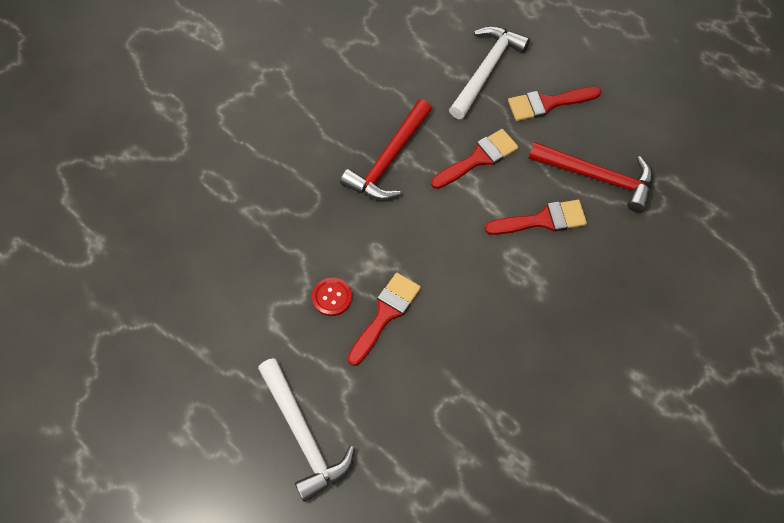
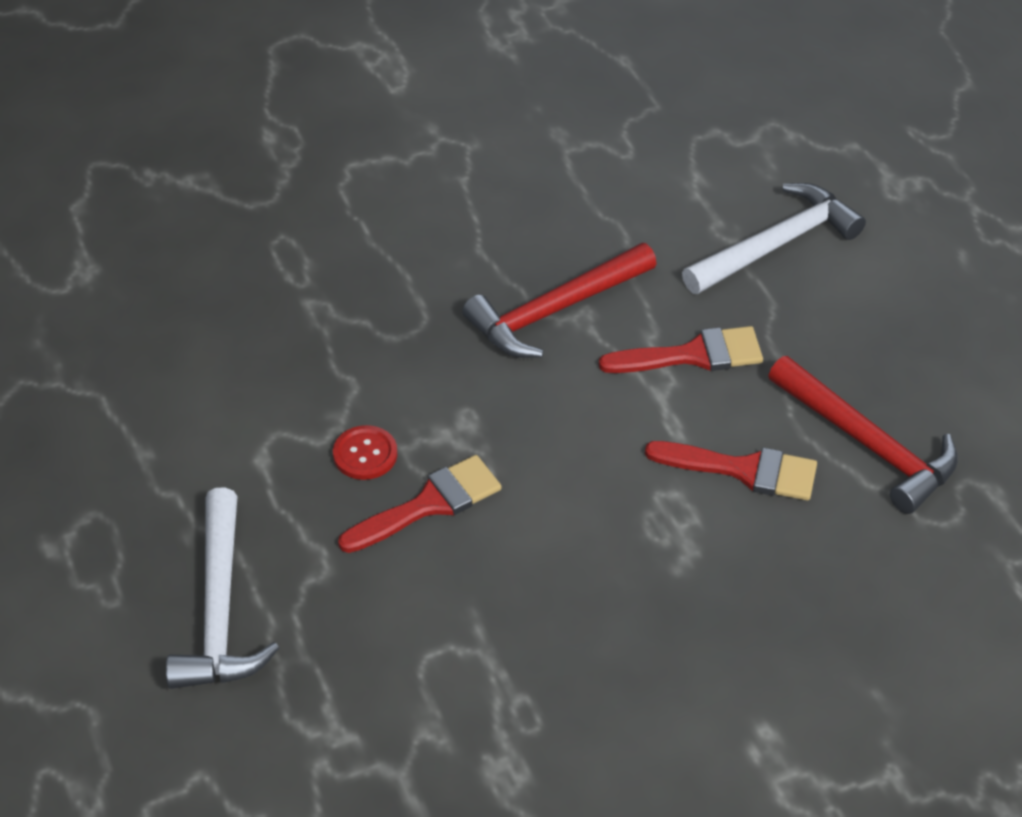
camera: 25 degrees right, 15 degrees down
(547, 103) = (847, 319): red brush -> none

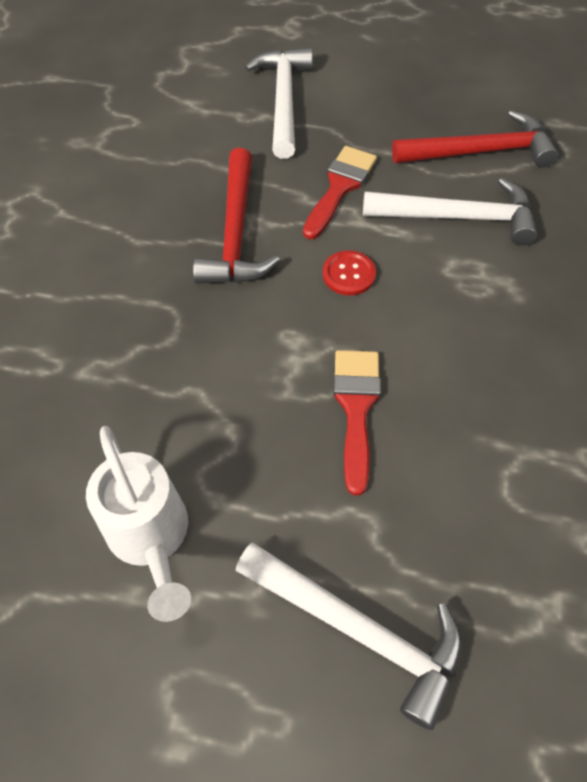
camera: 55 degrees left, 10 degrees up
(198, 437) = (151, 538): none -> white watering can
(365, 454) = (273, 423): red button -> red button (349, 274)
(744, 470) = (458, 217): red brush -> white hammer

